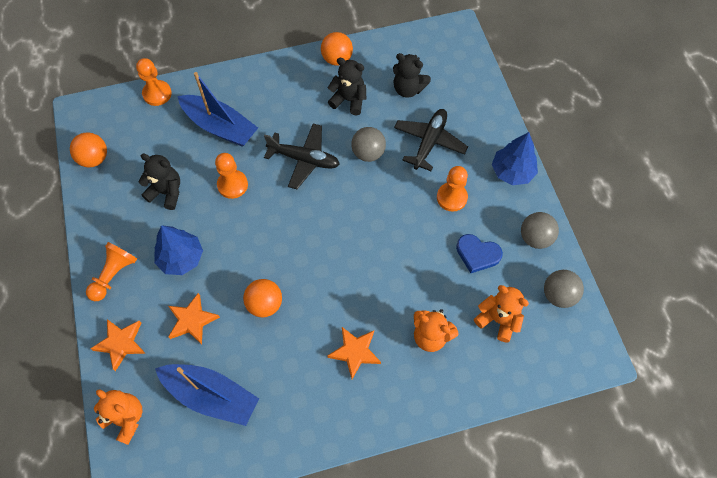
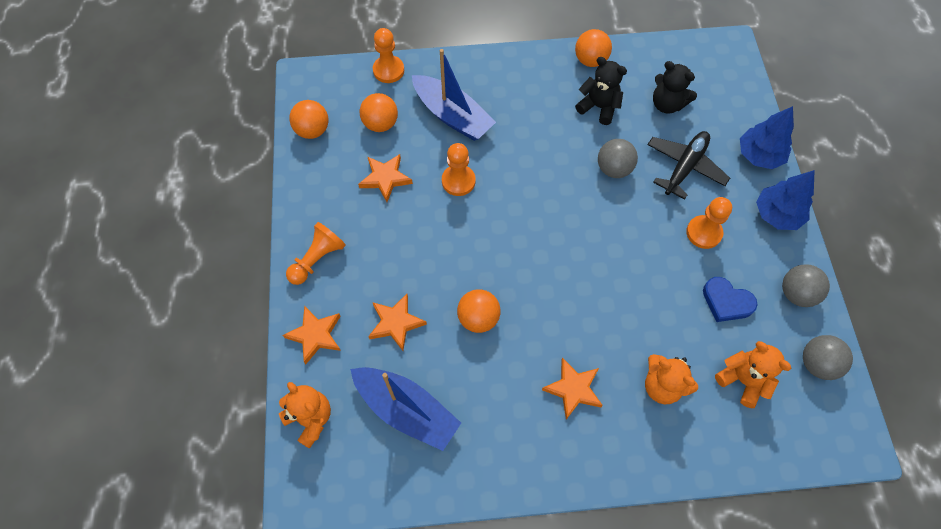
camera: 10 degrees right, 0 degrees up
(156, 144) = (380, 124): none -> orange ball
(166, 192) = (385, 178): black teddy bear -> orange star
(181, 258) = (392, 252): blue tree -> blue tree (759, 155)
(304, 159) = (541, 165): black plane -> none

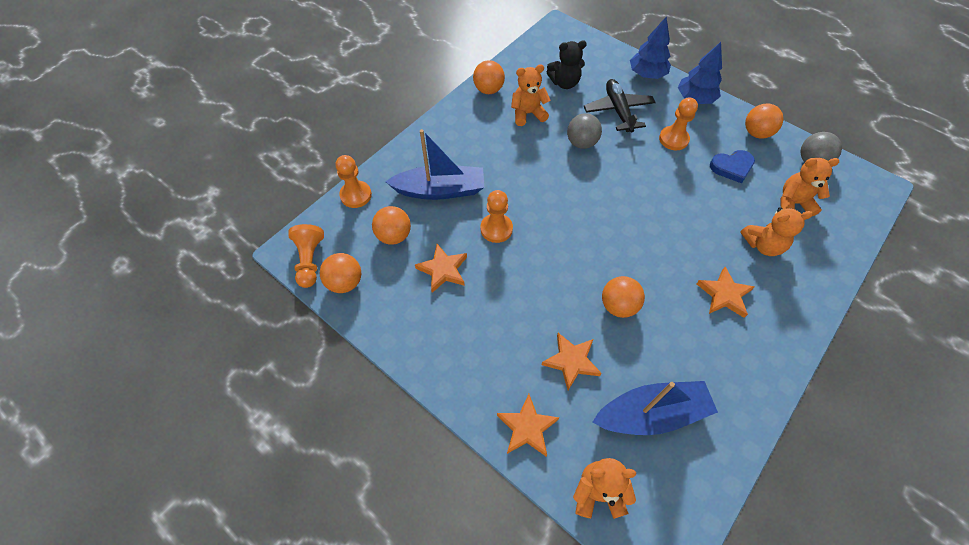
camera: 45 degrees left, 5 degrees down
(317, 259) = (461, 371): orange pawn -> orange pawn (310, 261)
(598, 107) = (528, 114): black teddy bear -> orange teddy bear
(796, 293) = (756, 133): grey ball -> orange ball

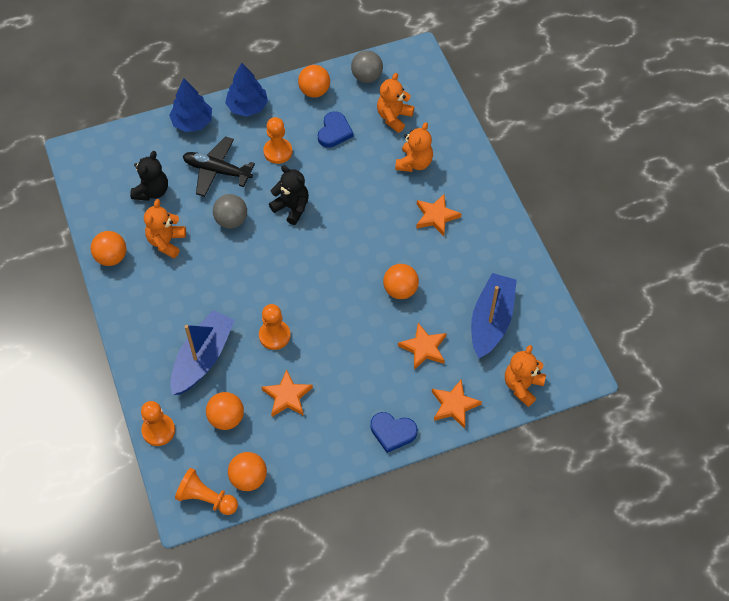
camera: 60 degrees left, 0 degrees up
(460, 381) = (392, 432): none -> blue heart
(629, 176) = (292, 207): none -> black teddy bear

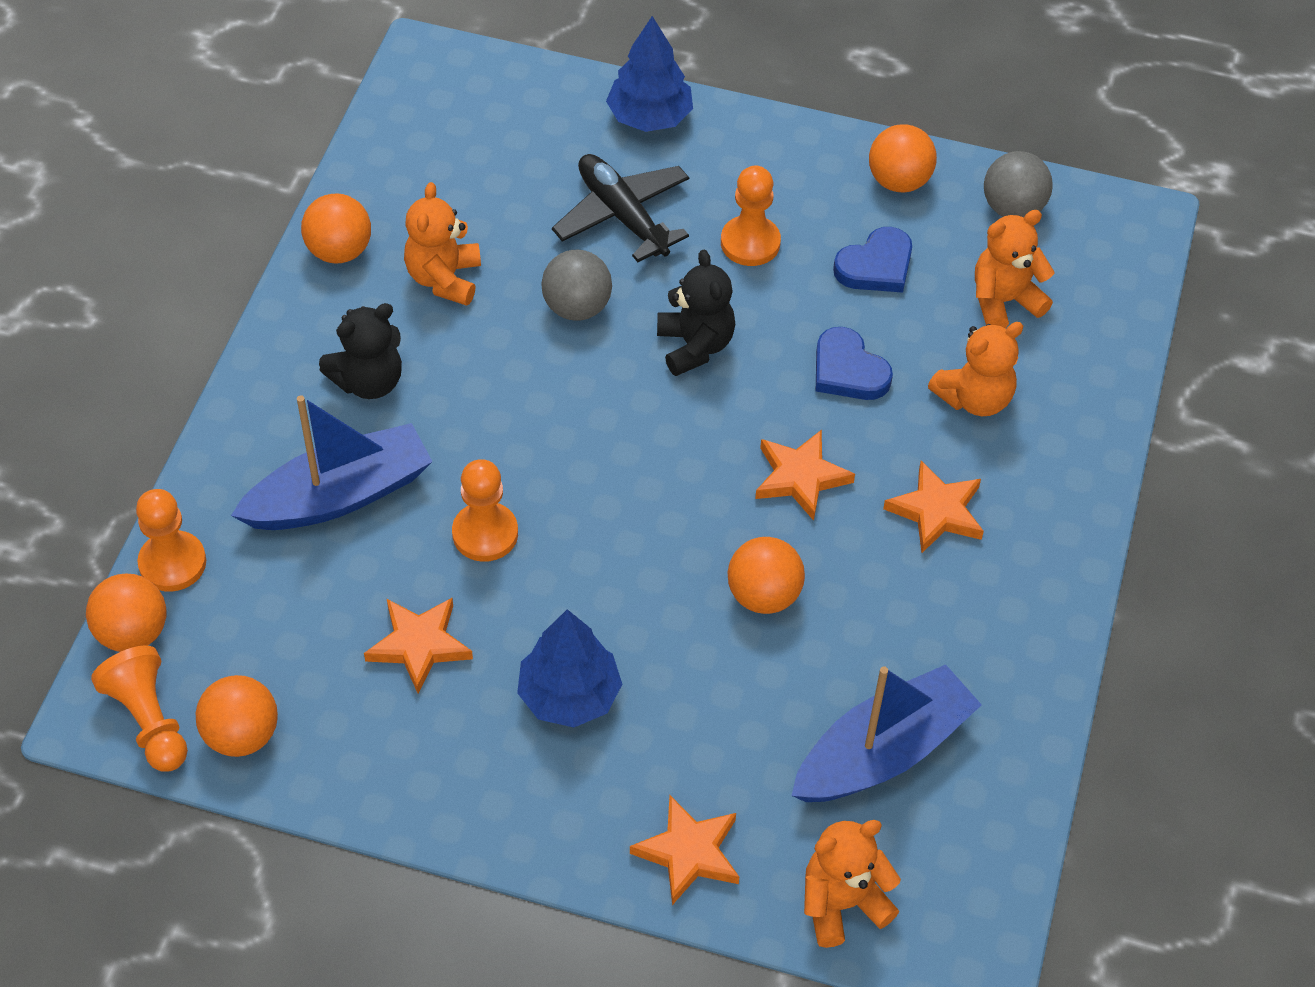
camera: 35 degrees right, 5 degrees down
(152, 191) = (491, 187): black teddy bear -> black teddy bear (369, 381)
(166, 242) = (444, 278): orange teddy bear -> orange teddy bear turned 45 degrees counterclockwise
(226, 418) = (292, 615): orange ball -> orange ball (133, 633)
(247, 107) = (762, 143): blue tree -> blue tree (569, 695)
(392, 432) = (541, 824): blue heart -> blue heart (848, 370)
(423, 348) = (719, 719): orange star -> orange star (800, 477)

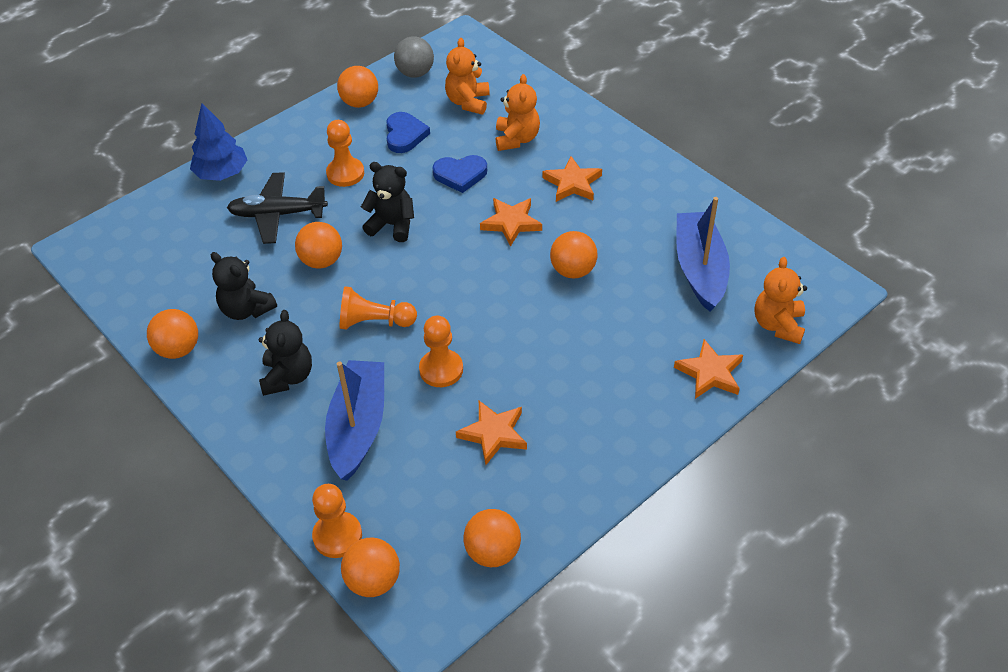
camera: 55 degrees left, 5 degrees down
(149, 721) = (446, 599): orange pawn -> orange pawn (375, 322)
(444, 278) = (246, 309): orange teddy bear -> black teddy bear
(569, 695) = (577, 379): blue tree -> none
(577, 307) = (322, 261): grey ball -> orange ball

